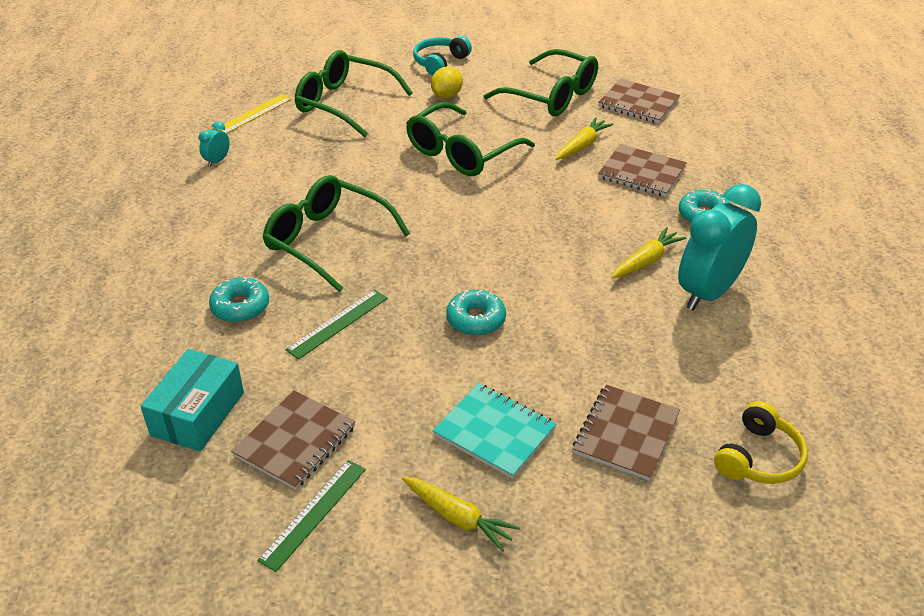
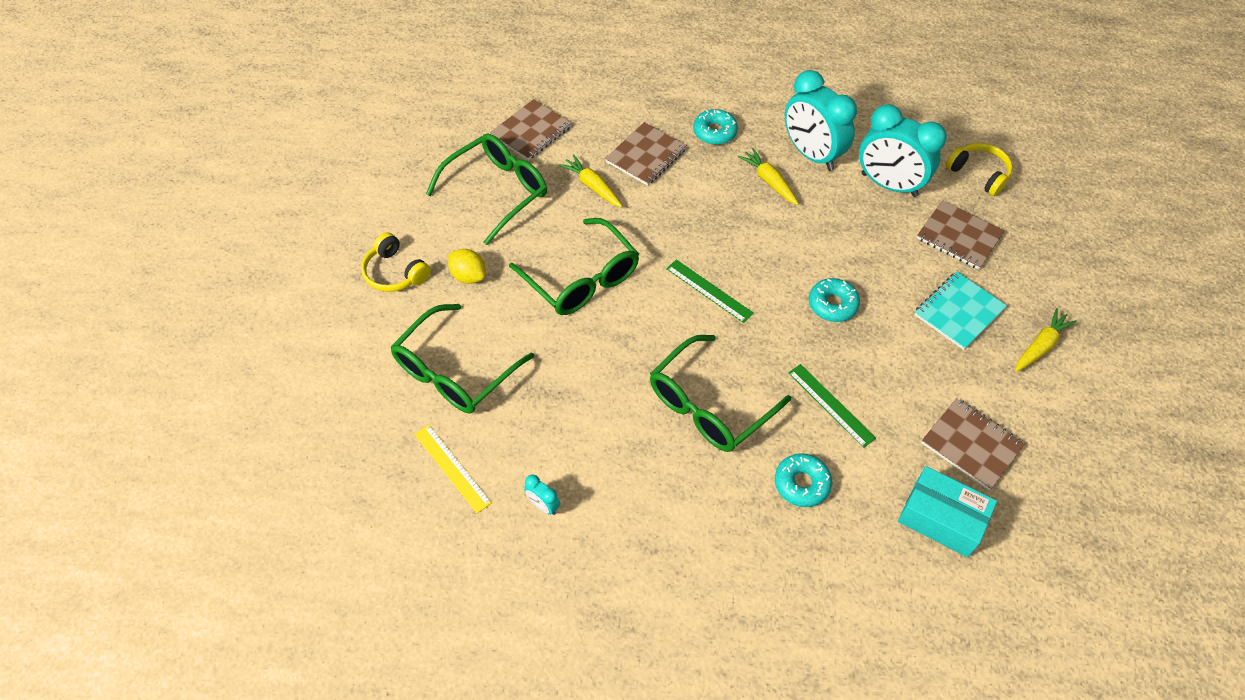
camera: 80 degrees left, 15 degrees up
(314, 513) = (1043, 436): green ruler -> green ruler (709, 290)
(440, 63) = (395, 272): turquoise headphones -> yellow headphones
(690, 363) = (889, 185): none -> turquoise clock

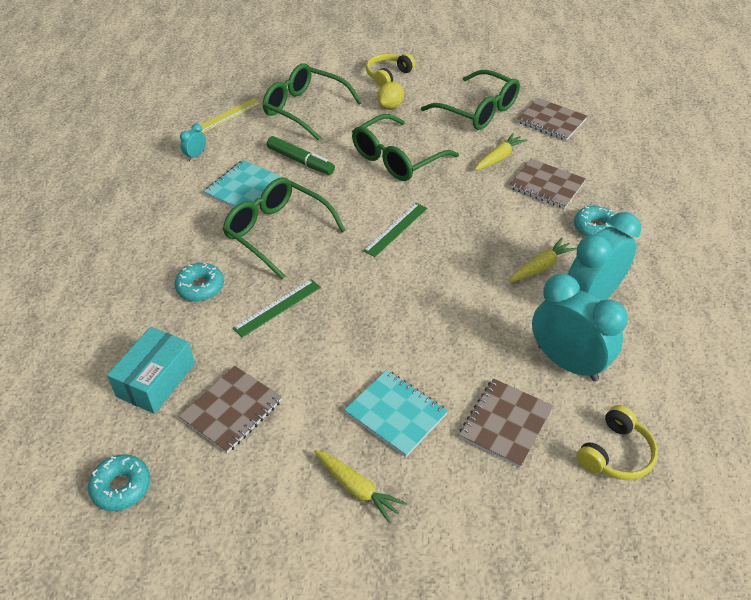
camera: 85 degrees right, 10 degrees down
(573, 379) = (300, 161): none -> green marker
(621, 443) = (243, 188): none -> turquoise notebook
(832, 304) = (391, 311): turquoise donut -> turquoise donut (121, 487)
(889, 185) = (567, 363): turquoise clock -> turquoise clock turned 105 degrees clockwise

